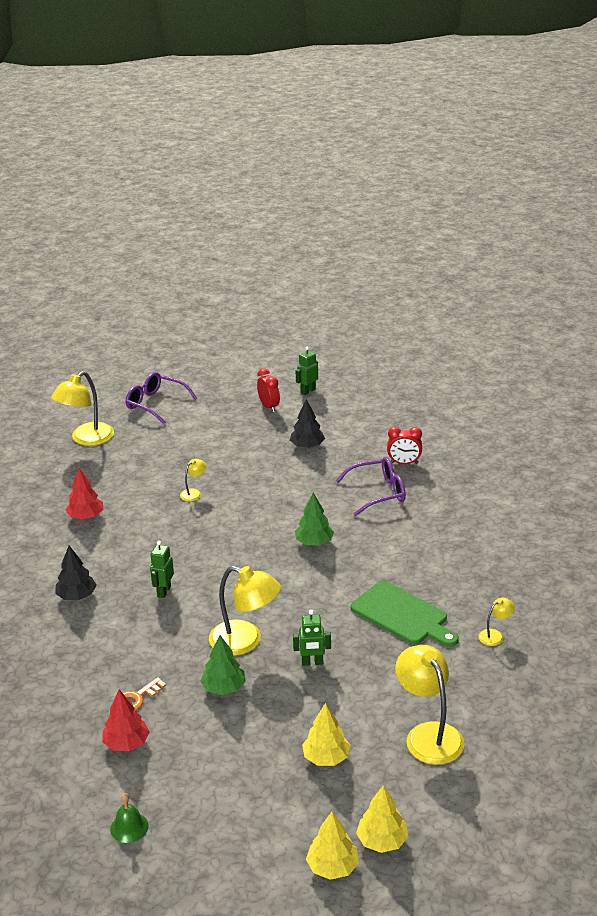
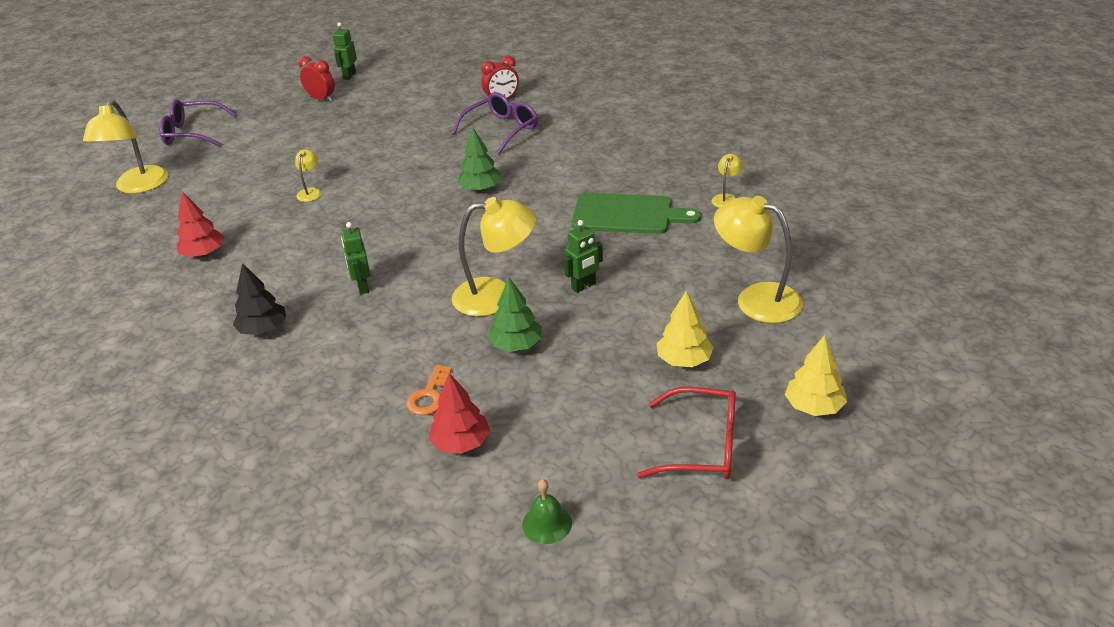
camera: 30 degrees left, 5 degrees up
(275, 828) = (701, 446): none -> red glasses
(307, 446) = (393, 117): black tree -> none
(332, 867) = (794, 453): yellow tree -> none

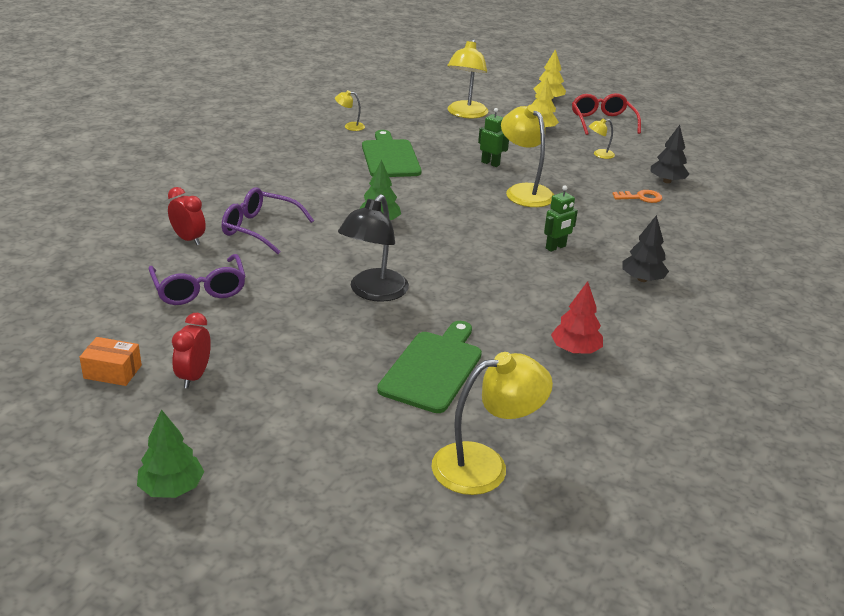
camera: 115 degrees left, 5 degrees down
(193, 133) = (322, 474): purple glasses -> purple glasses (199, 289)
(246, 183) = (433, 369): none -> green cutting board
(311, 192) = (429, 316): yellow lamp -> yellow lamp (599, 154)
(349, 76) = (112, 372): green robot -> orange box
(364, 171) = (373, 292): none -> black lamp
(461, 443) = (667, 181): red tree -> black tree
(516, 345) = (569, 177): green tree -> green tree (171, 488)
(547, 523) = (692, 152): green bell -> none

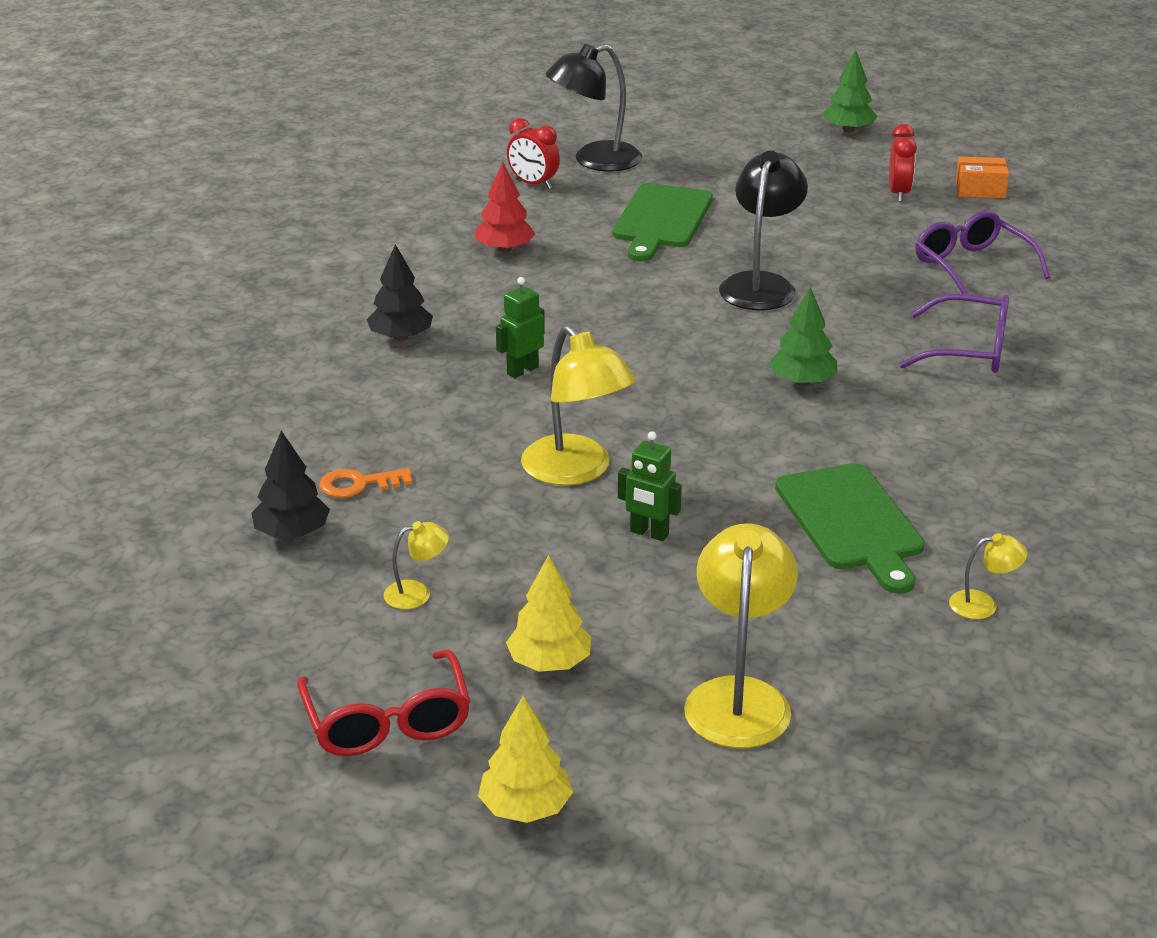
camera: 175 degrees right, 0 degrees up
(188, 239) = (1050, 324): red clock -> red clock (533, 184)
(484, 465) = (594, 160): yellow lamp -> black lamp

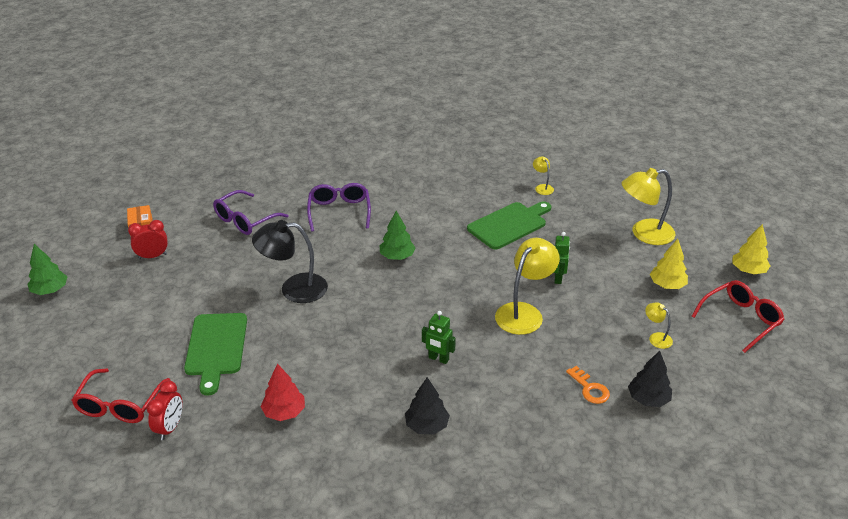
camera: 110 degrees left, 5 degrees up
(594, 160) = (120, 404): black lamp -> red glasses
(661, 220) = (216, 347): green cutting board -> green cutting board turned 90 degrees clockwise

